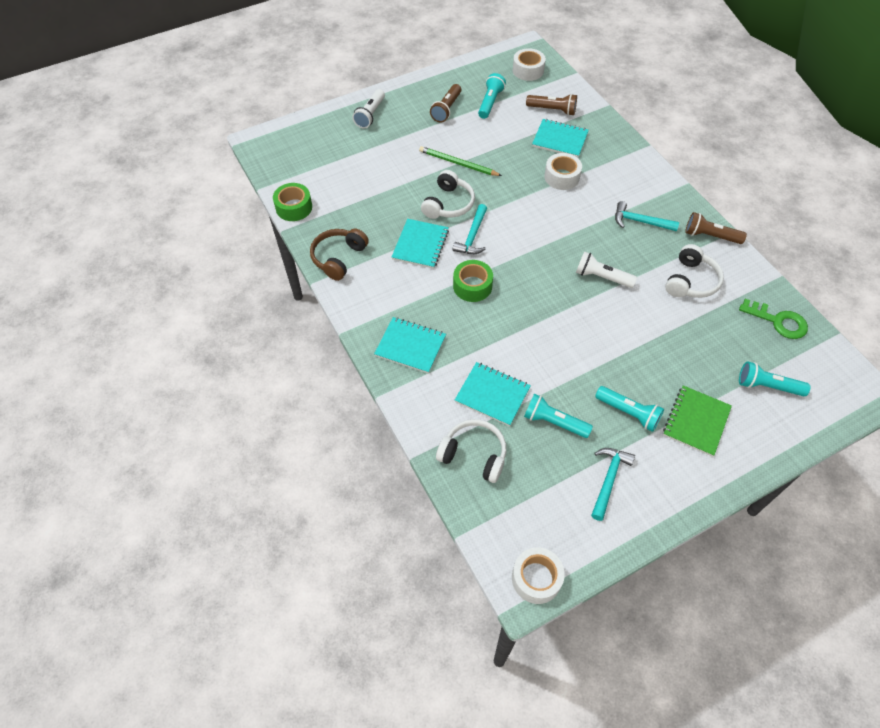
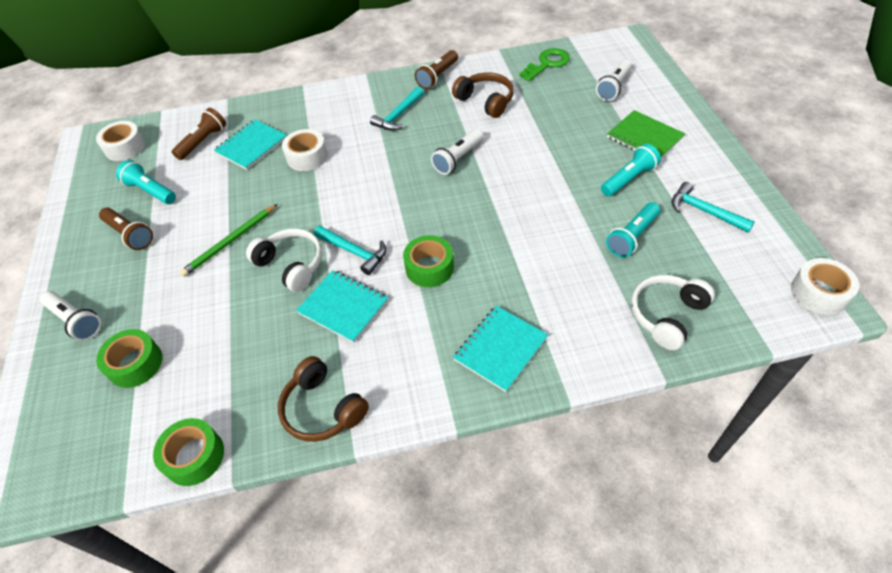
camera: 70 degrees left, 5 degrees down
(347, 155) = (135, 364): none -> green tape
(492, 395) = (588, 281): turquoise notebook -> none
(691, 281) = (485, 101): white headphones -> brown headphones
(767, 386) = (614, 87): turquoise flashlight -> white flashlight

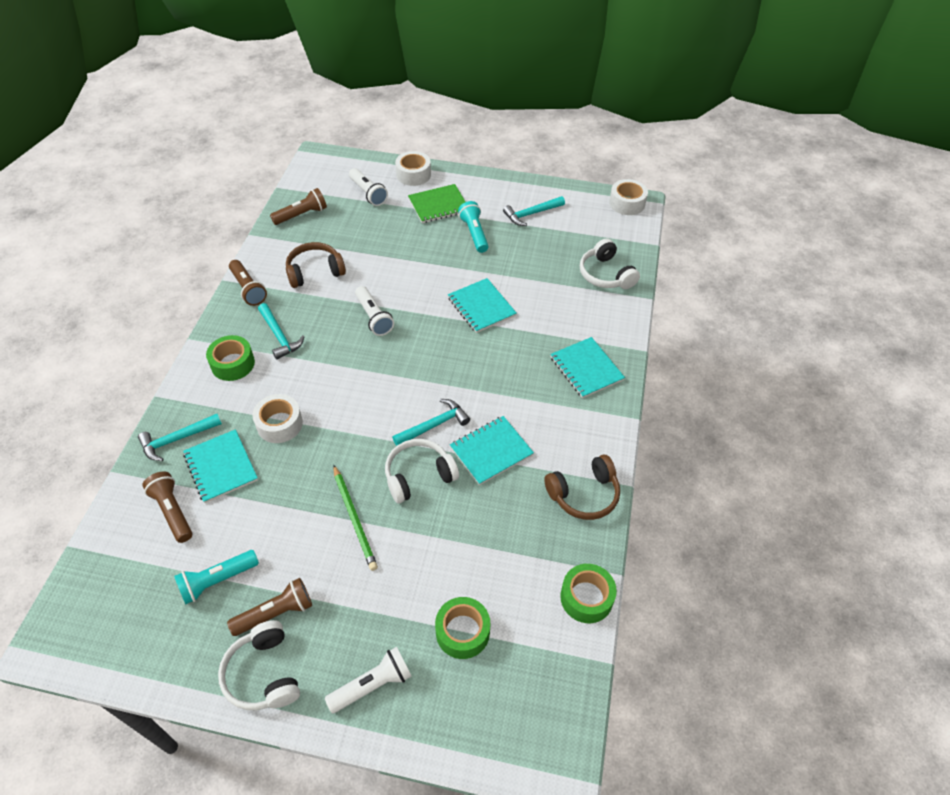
camera: 70 degrees left, 0 degrees up
(77, 251) = (263, 674): none -> white headphones
(125, 147) = (109, 598): white tape -> white tape (413, 174)
(267, 113) = (177, 439): none -> turquoise hammer
(429, 267) = (485, 381): green tape -> green tape (233, 364)
(527, 225) = (481, 307): none -> turquoise notebook
(547, 64) = (301, 215): green key -> brown flashlight
(632, 237) = (530, 258): turquoise flashlight -> none

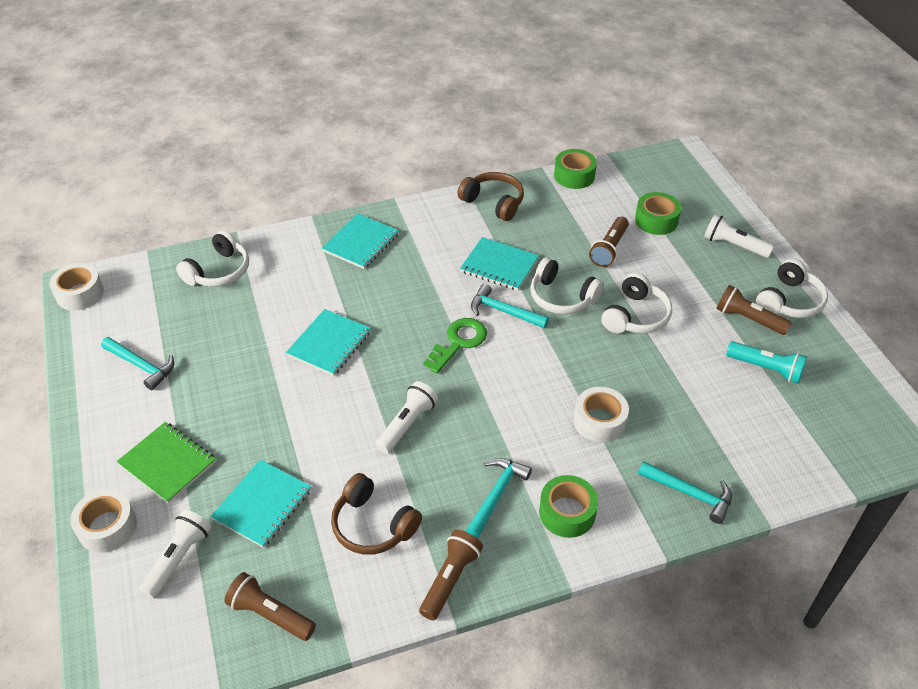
camera: 120 degrees left, 5 degrees down
(172, 511) = (751, 441): brown flashlight -> brown flashlight (609, 249)
(221, 467) = (681, 436): turquoise notebook -> turquoise notebook (262, 504)
(354, 519) = (635, 316): green pencil -> white headphones
(424, 379) = (458, 342): none -> green key
(474, 233) = (208, 402): turquoise flashlight -> none

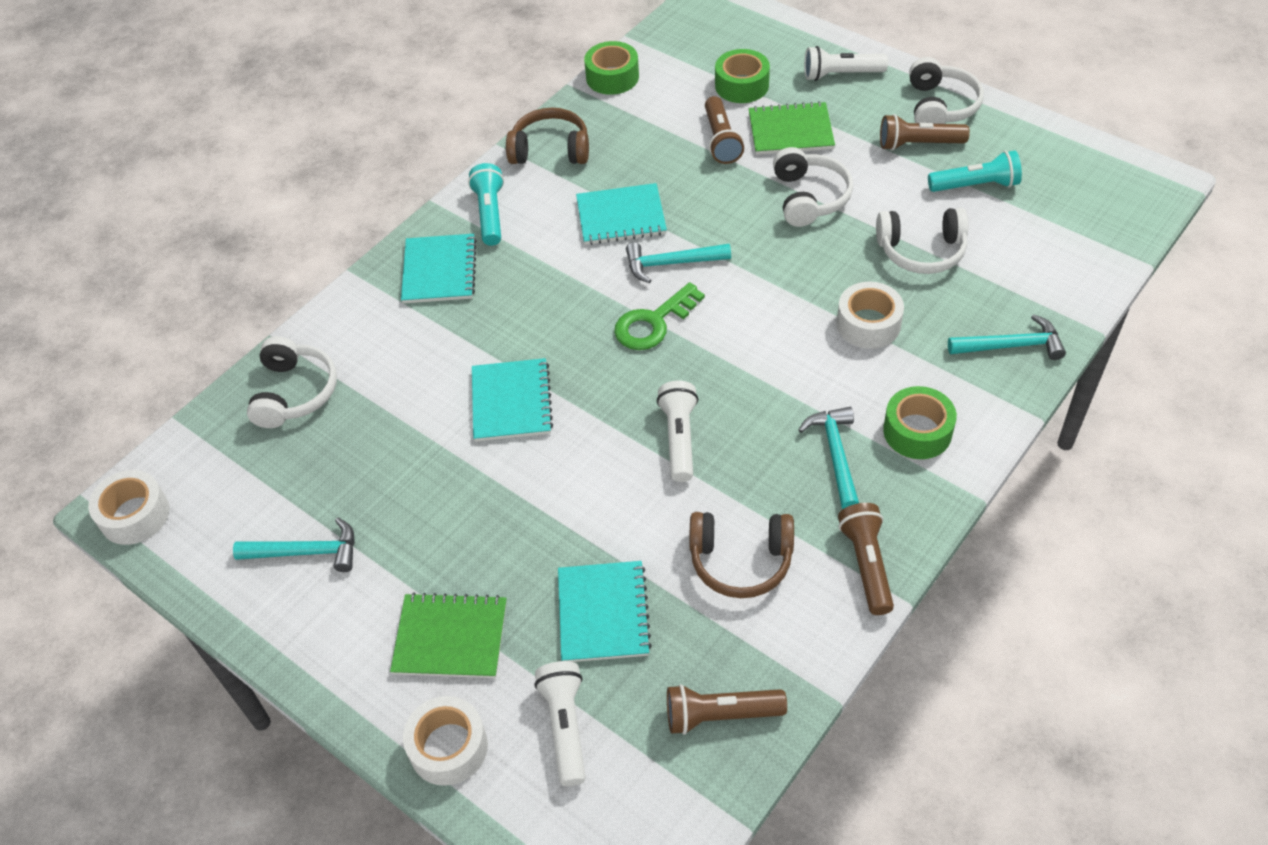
camera: 30 degrees left, 5 degrees up
(421, 224) = (490, 214): none -> turquoise flashlight
(458, 342) = (654, 322): green key -> green key turned 135 degrees counterclockwise
(561, 297) = (718, 217): white headphones -> white headphones (921, 251)
(663, 266) = (790, 131): none -> green notebook

